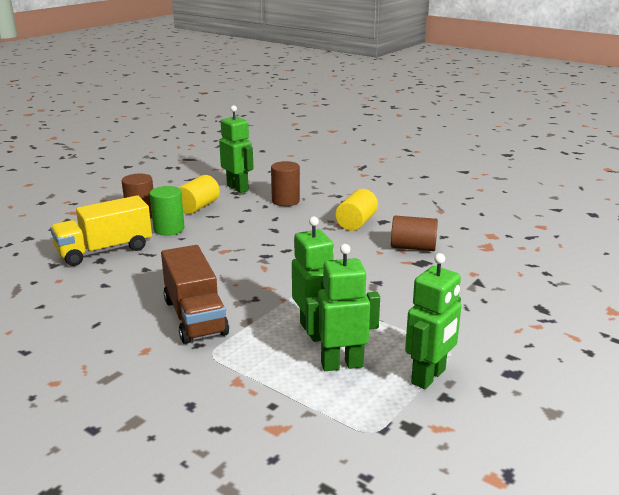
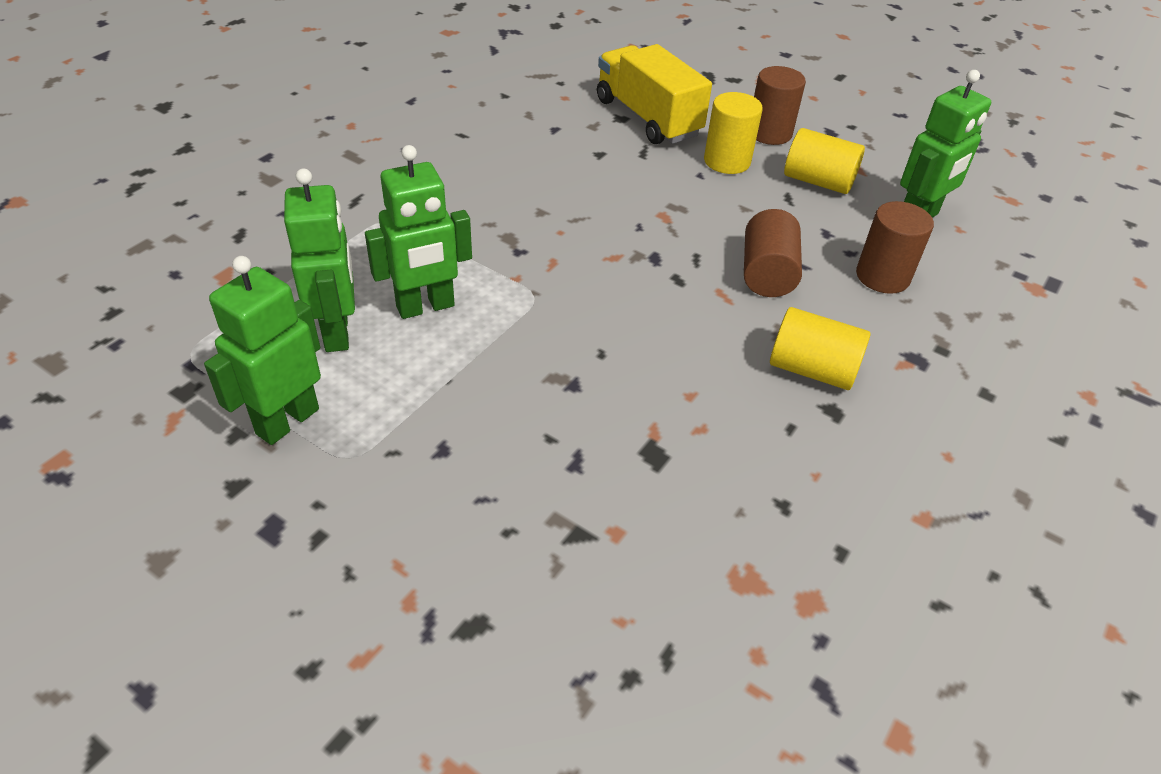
camera: 85 degrees right, 20 degrees up
(169, 229) = (727, 161): green cylinder -> yellow cylinder
(195, 317) = (471, 202): brown truck -> none
(413, 247) = (717, 447): brown cylinder -> brown cylinder (767, 274)
(429, 377) = (287, 421): green robot -> green robot turned 90 degrees clockwise

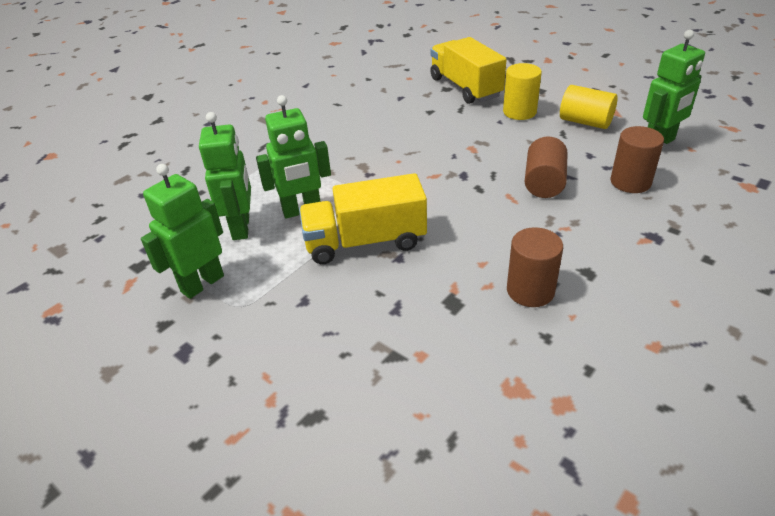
camera: 10 degrees right, 5 degrees down
(523, 359) = (365, 242): none -> yellow truck
(769, 133) = (551, 93): brown cylinder -> brown cylinder (530, 291)
(812, 369) = (573, 245): yellow cylinder -> none

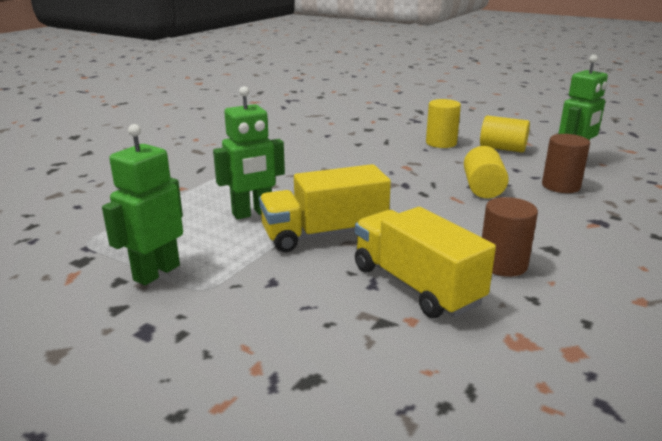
camera: 10 degrees left, 15 degrees down
(241, 227) = (191, 227): green robot -> none
(465, 87) = (385, 128): yellow truck -> yellow truck (416, 285)
(544, 183) = (483, 188): brown cylinder -> yellow cylinder

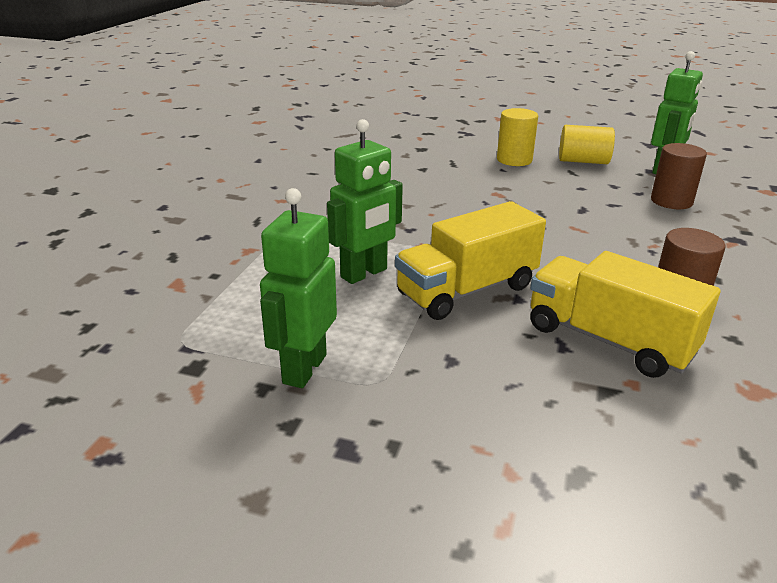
camera: 15 degrees left, 5 degrees up
(483, 188) = (596, 212): yellow cylinder -> none

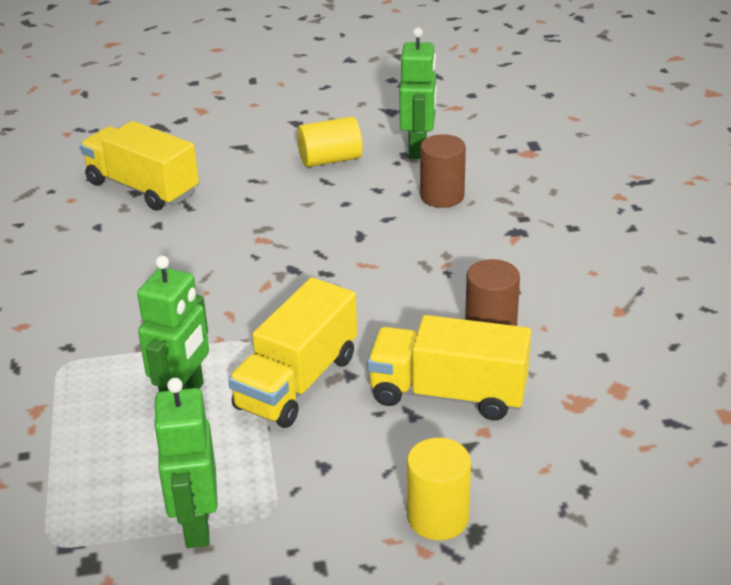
camera: 25 degrees left, 5 degrees up
(427, 148) = (142, 188): none -> yellow truck
(514, 160) = (254, 180): yellow cylinder -> yellow cylinder (438, 518)

